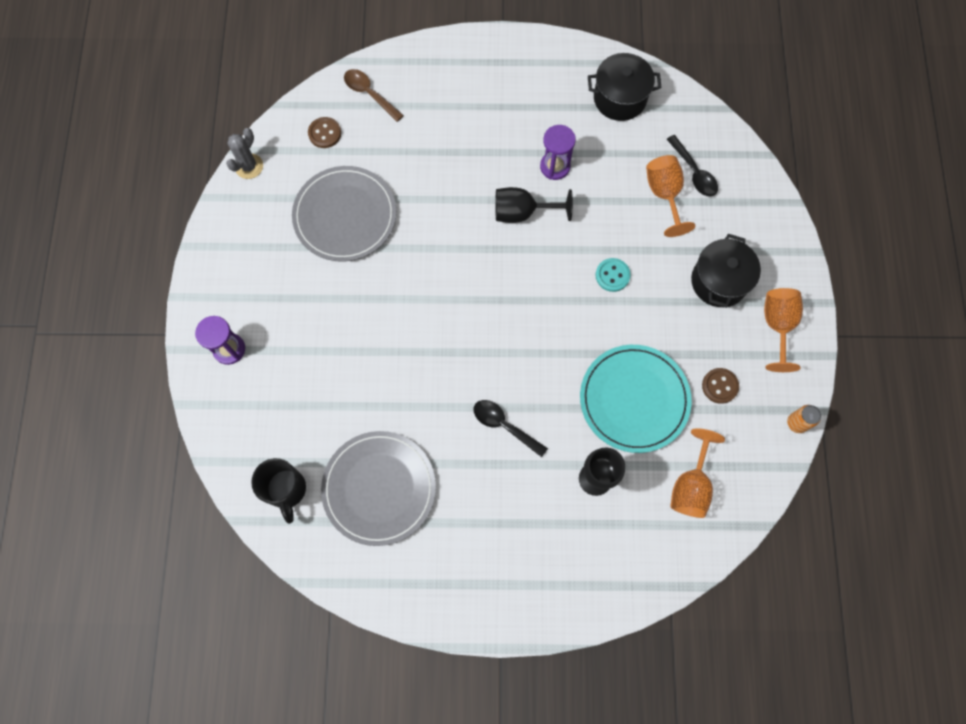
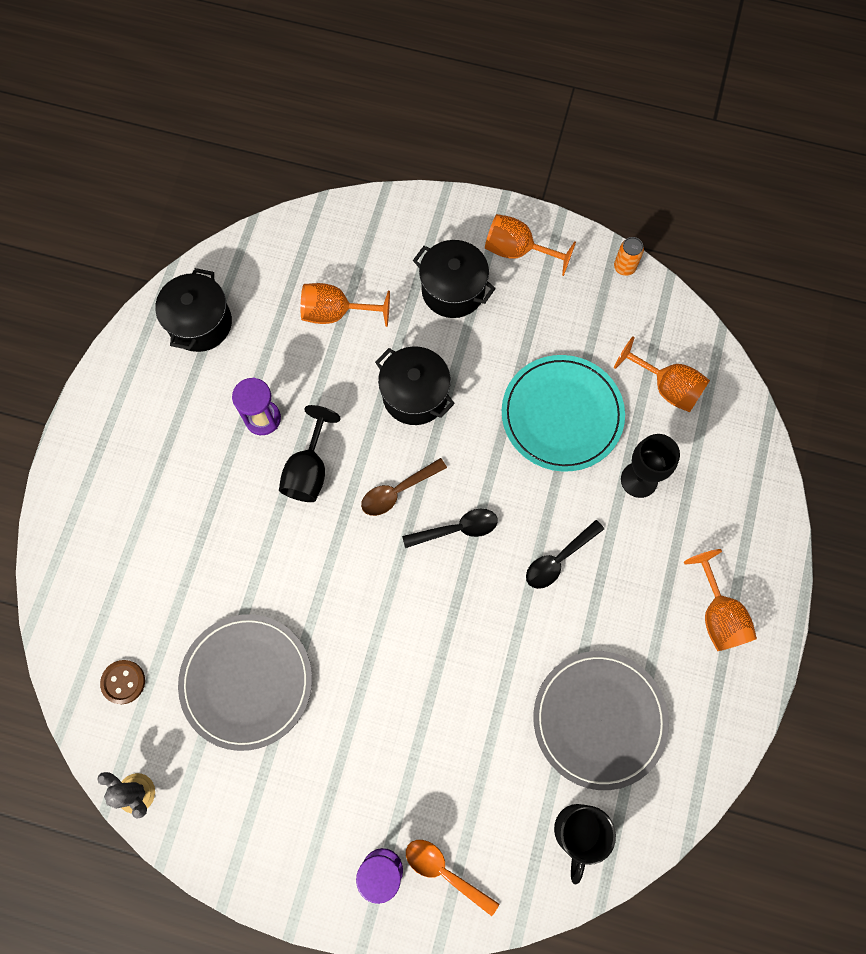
camera: 75 degrees left, 0 degrees up
(237, 395) = (444, 871): none -> orange spoon
(286, 490) = (577, 832): black mug -> black mug turned 105 degrees clockwise
(369, 94) = (87, 611): brown spoon -> brown spoon (397, 491)
(493, 572) = (717, 614): none -> orange goblet
(612, 275) = (415, 395): turquoise button -> black pot
(694, 172) = (319, 275): black spoon -> black spoon (457, 529)
(719, 386) = (568, 326): brown button -> none

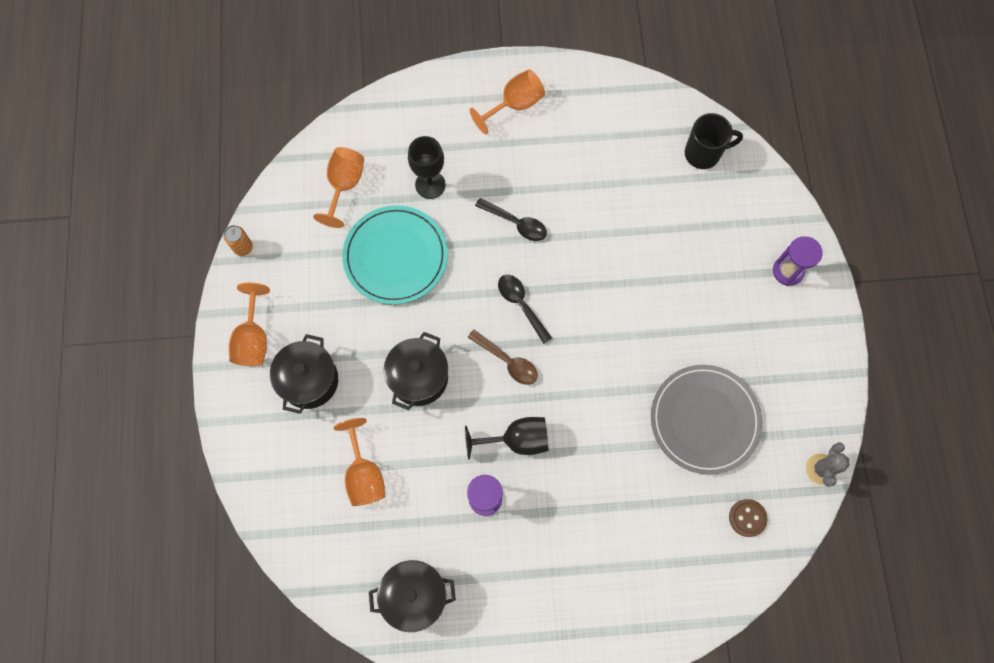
camera: 110 degrees left, 0 degrees up
(444, 871) = (769, 230): orange spoon -> none
(599, 719) = (622, 161): grey plate -> none

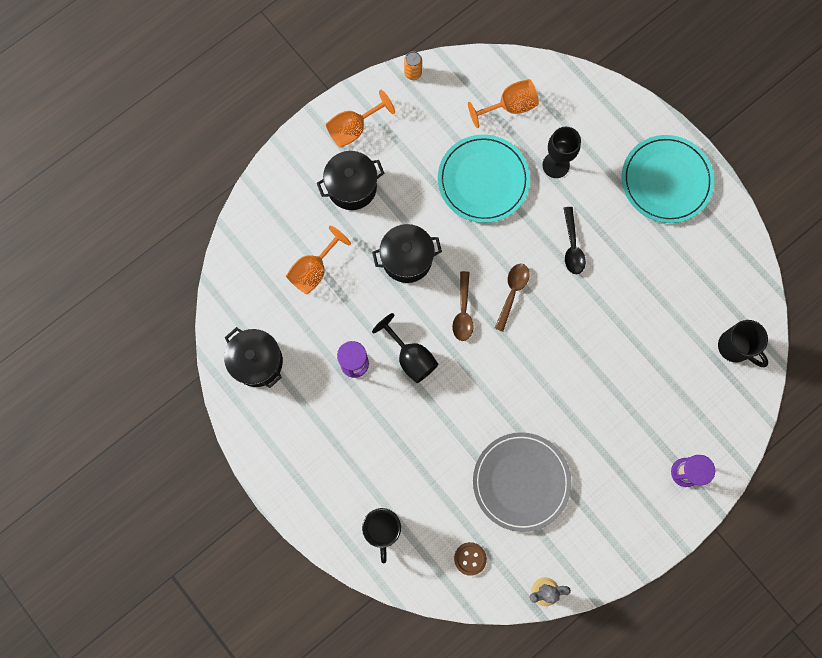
camera: 55 degrees right, 5 degrees up
(514, 105) = (666, 180): orange goblet -> turquoise plate
(521, 304) = (512, 292): black spoon -> brown spoon
(666, 583) = (383, 529): none -> black mug

